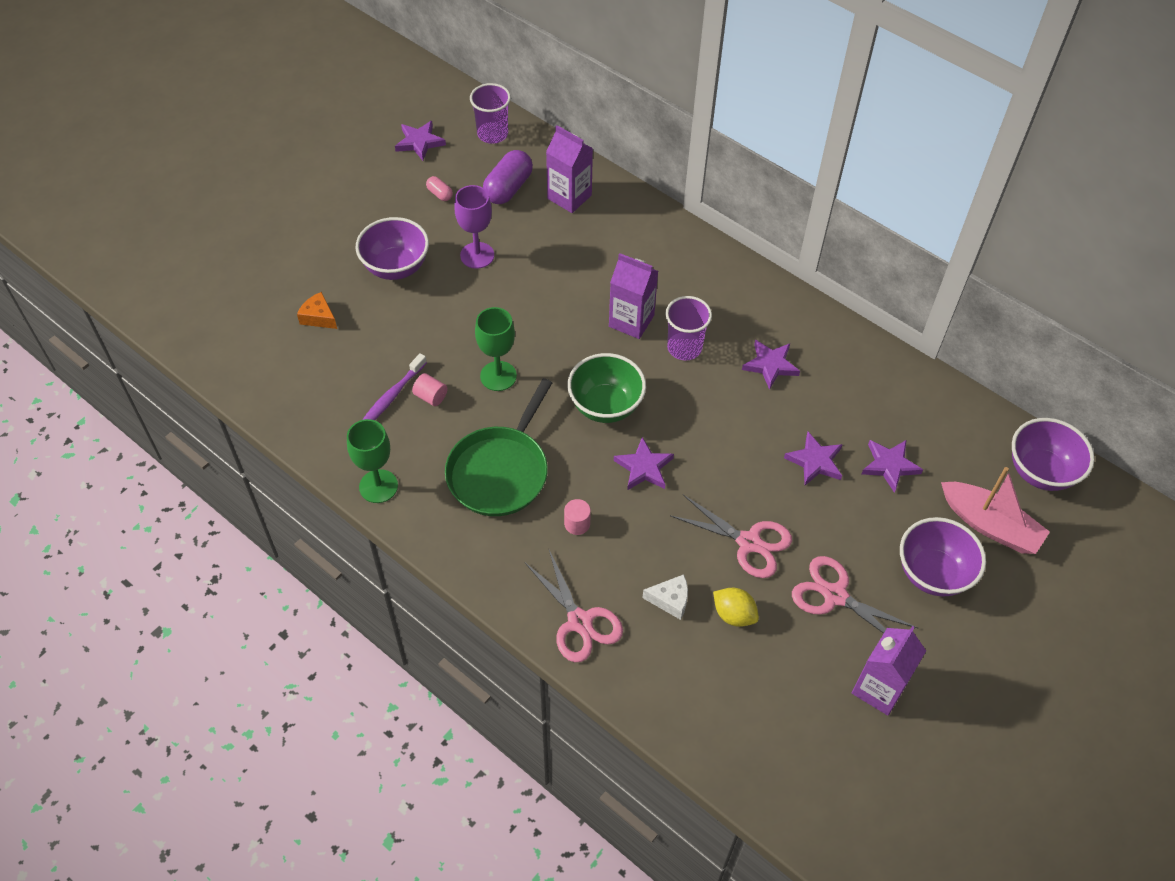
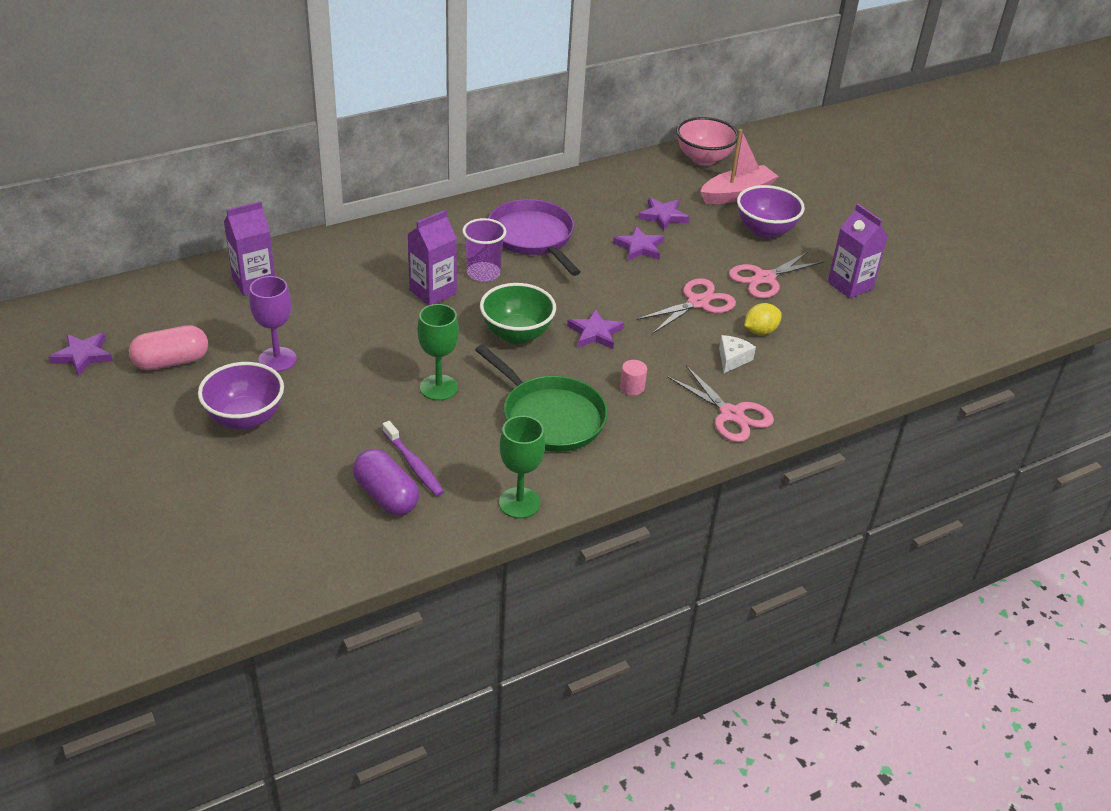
camera: 70 degrees left, 15 degrees down
(319, 317) = (268, 493): orange cheese -> none
(431, 396) = (433, 438): pink cylinder -> none
(440, 194) = (171, 362): pink capsule -> pink capsule, size x2.04
(492, 134) = (122, 305): purple cup -> none
(508, 188) = (207, 315): purple capsule -> purple capsule (386, 496)
(579, 621) = (731, 414): pink scissors -> pink scissors turned 60 degrees clockwise
(770, 365) = (533, 237): purple star -> purple pan
(1040, 471) = (703, 159): purple bowl -> pink bowl

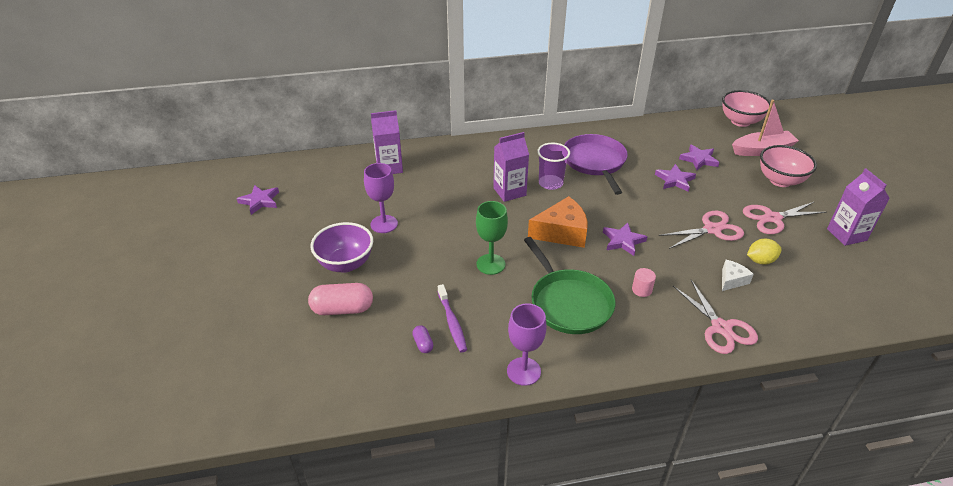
camera: 20 degrees right, 0 degrees up
(171, 362) = (313, 214): pink capsule -> pink capsule (342, 309)
(386, 496) = (423, 344): purple capsule -> purple capsule, size x0.49
(516, 334) = (562, 232): green bowl -> orange cheese
(519, 503) = (523, 371): green goblet -> purple goblet
(765, 230) = (780, 181): purple bowl -> pink bowl

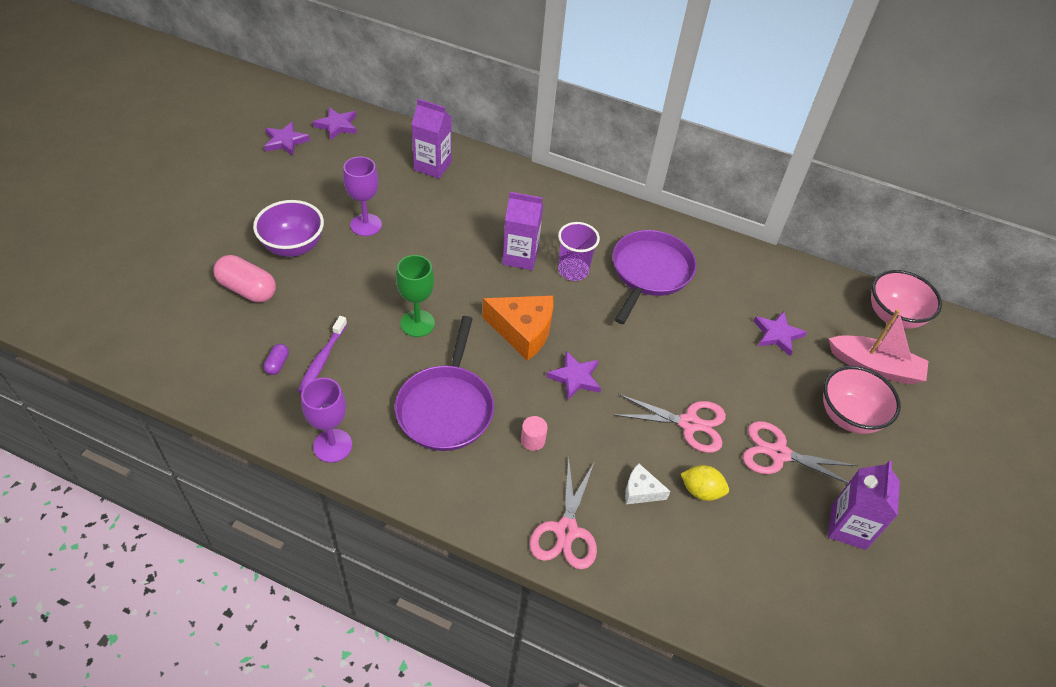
camera: 30 degrees right, 10 degrees up
(569, 303) = (446, 408): green pan -> purple pan
(675, 180) = (716, 343): purple star -> purple star (337, 126)
(732, 280) = (641, 491): white cheese -> white cheese turned 150 degrees counterclockwise

